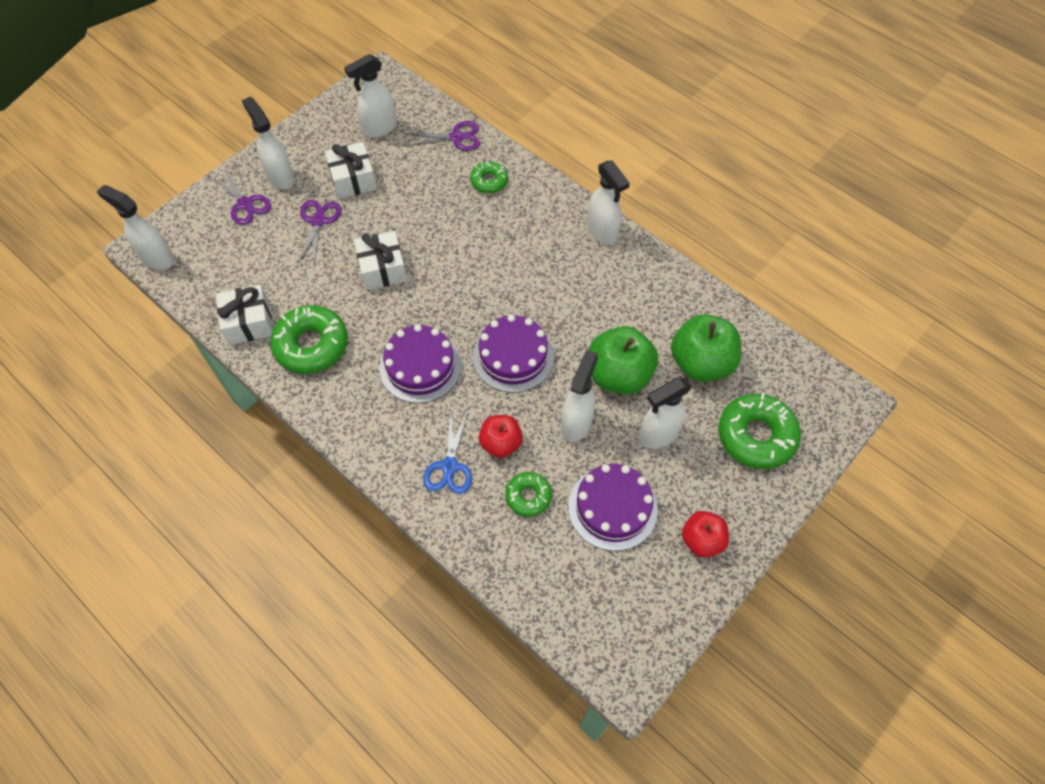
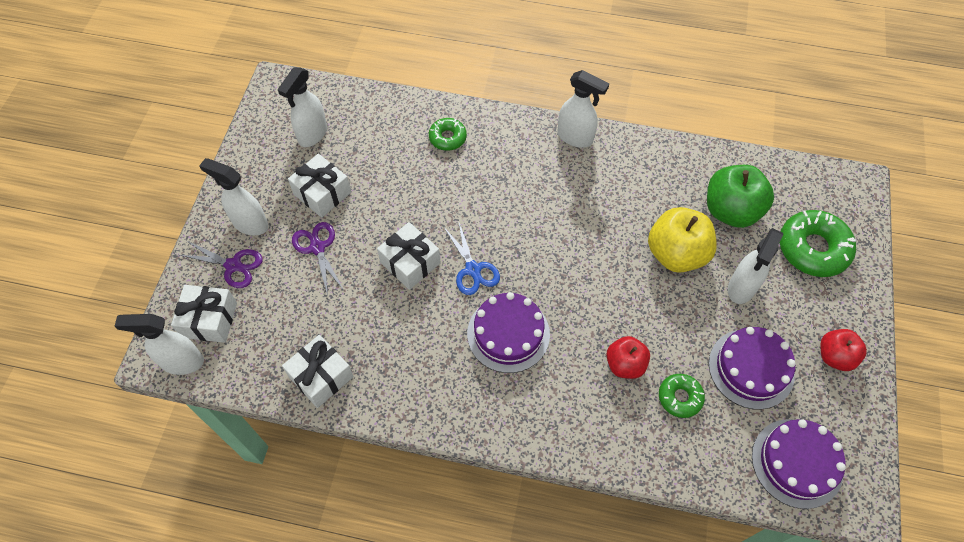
camera: 30 degrees left, 0 degrees up
(199, 237) = (209, 320): none -> white gift
(311, 345) = (396, 366): green donut -> none
(449, 466) = (597, 409): blue scissors -> blue scissors (473, 270)
(457, 137) = (390, 111): purple scissors -> none
(513, 356) = (580, 283): purple cake -> purple cake (797, 463)
(576, 423) = (672, 313): white spray bottle -> none
(619, 375) = (676, 254): green apple -> yellow apple

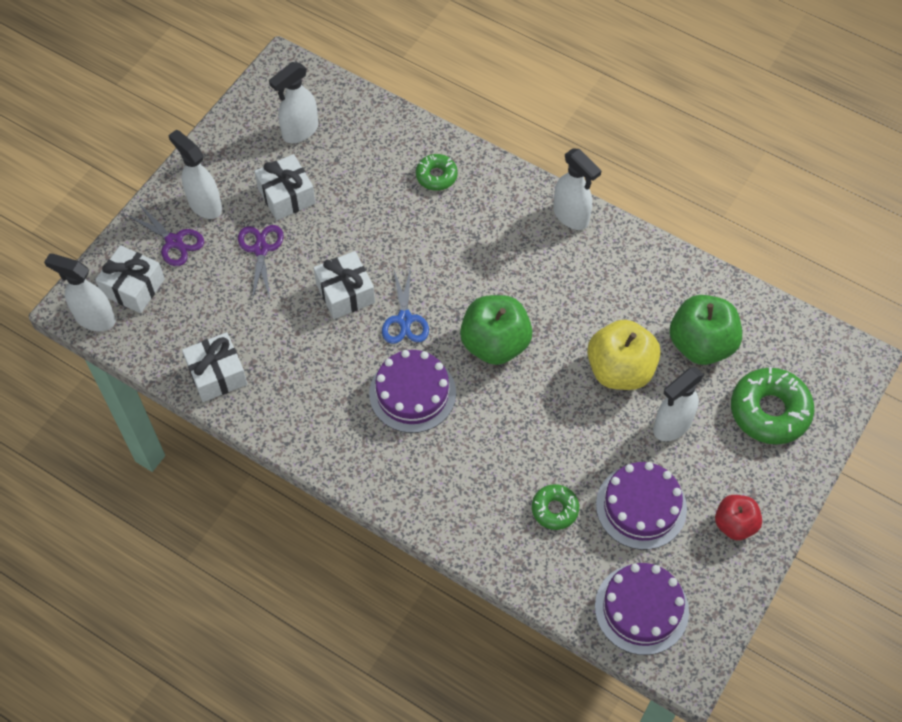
camera: 20 degrees right, 0 degrees up
(561, 265) = (495, 344): none -> green apple
(625, 364) = (515, 460): red apple -> none

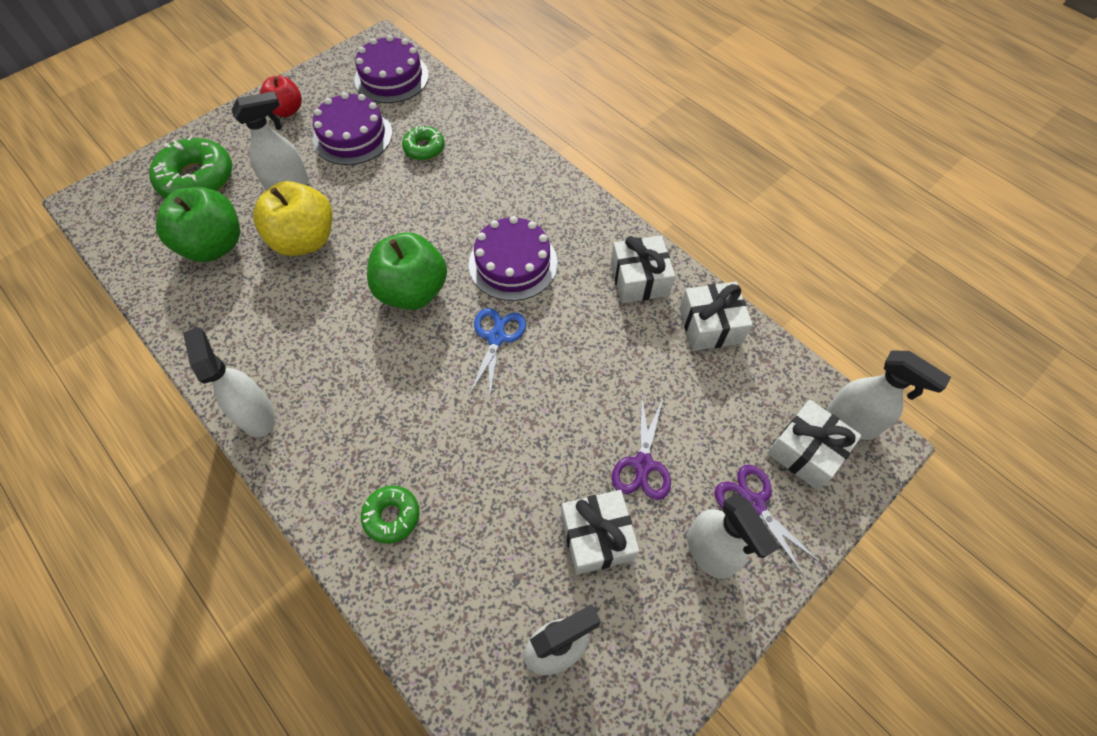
camera: 165 degrees left, 0 degrees up
(345, 293) = (553, 383): white gift -> white gift (639, 279)

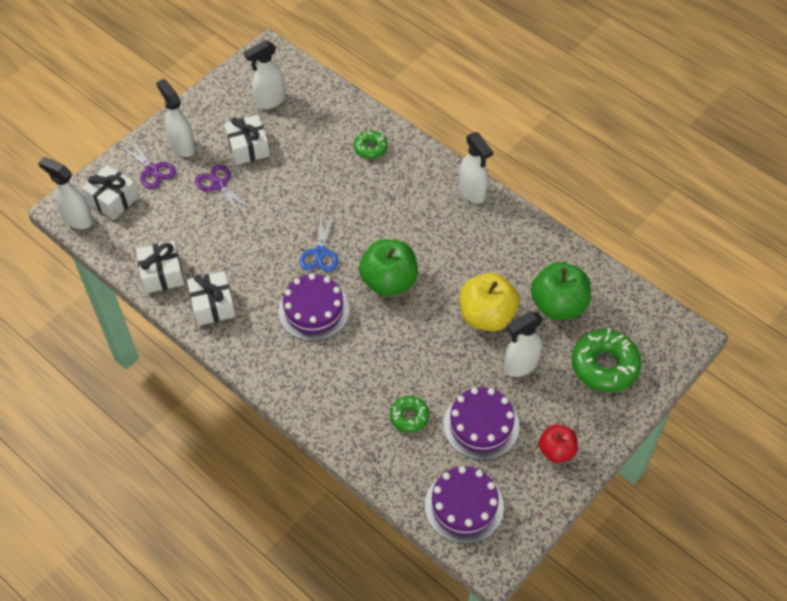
camera: 175 degrees right, 5 degrees down
(643, 464) = (218, 185): purple scissors -> purple scissors turned 45 degrees counterclockwise

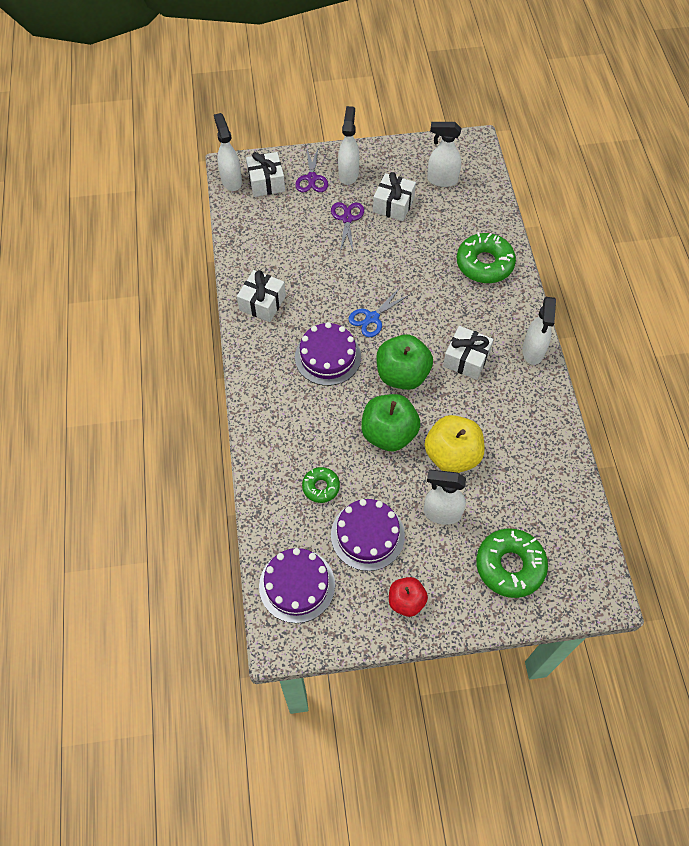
camera: 40 degrees right, 5 degrees up
(162, 274) = (250, 257): white gift -> white gift (466, 359)
(370, 148) = (484, 264): green donut -> green donut, size x1.78
(558, 305) = (518, 489): green apple -> green apple (389, 434)

